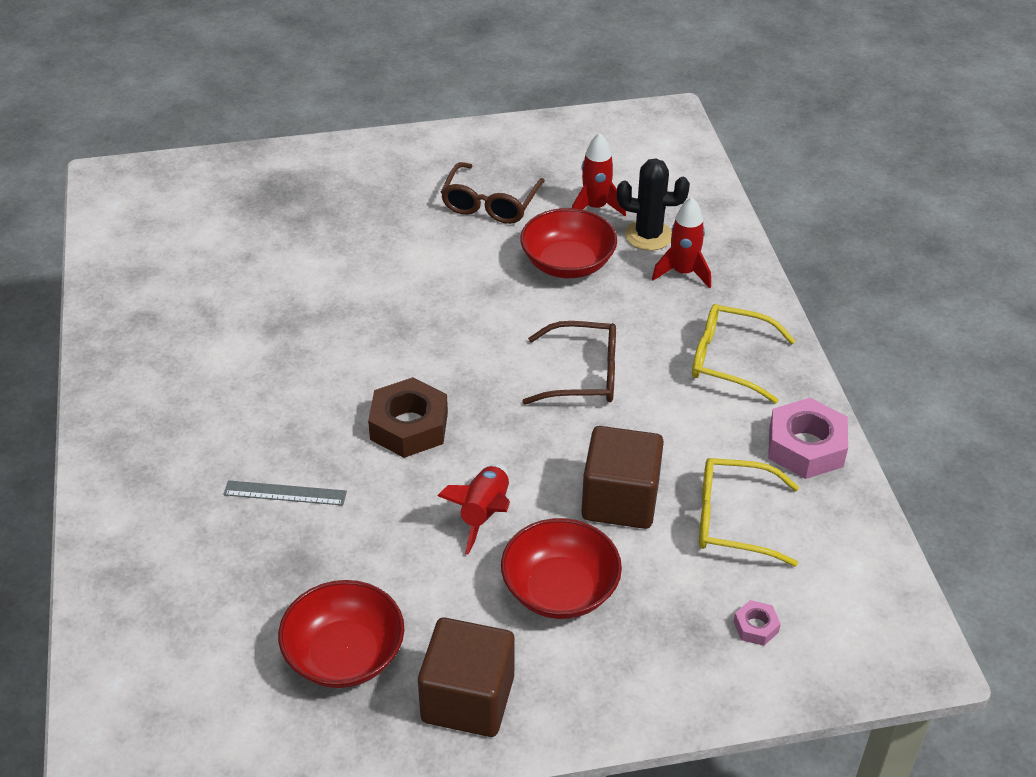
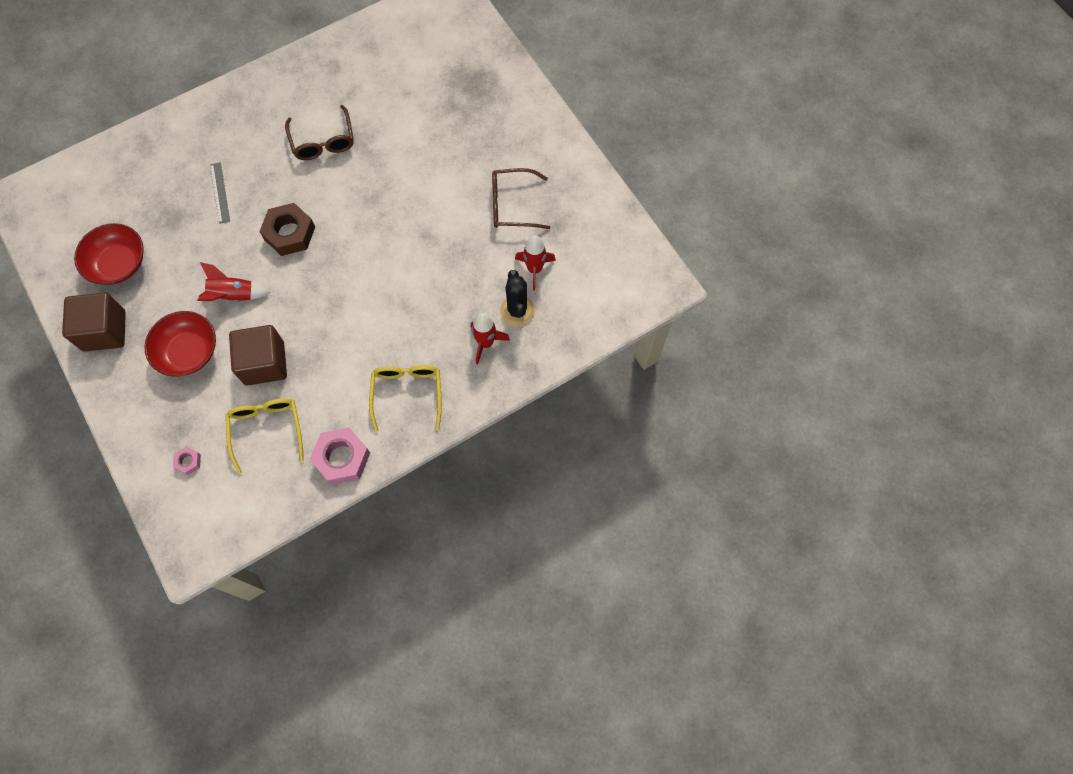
camera: 70 degrees right, 25 degrees up
(567, 263) = (468, 270): red bowl -> none
(583, 375) = (364, 312): brown glasses -> brown glasses (323, 141)

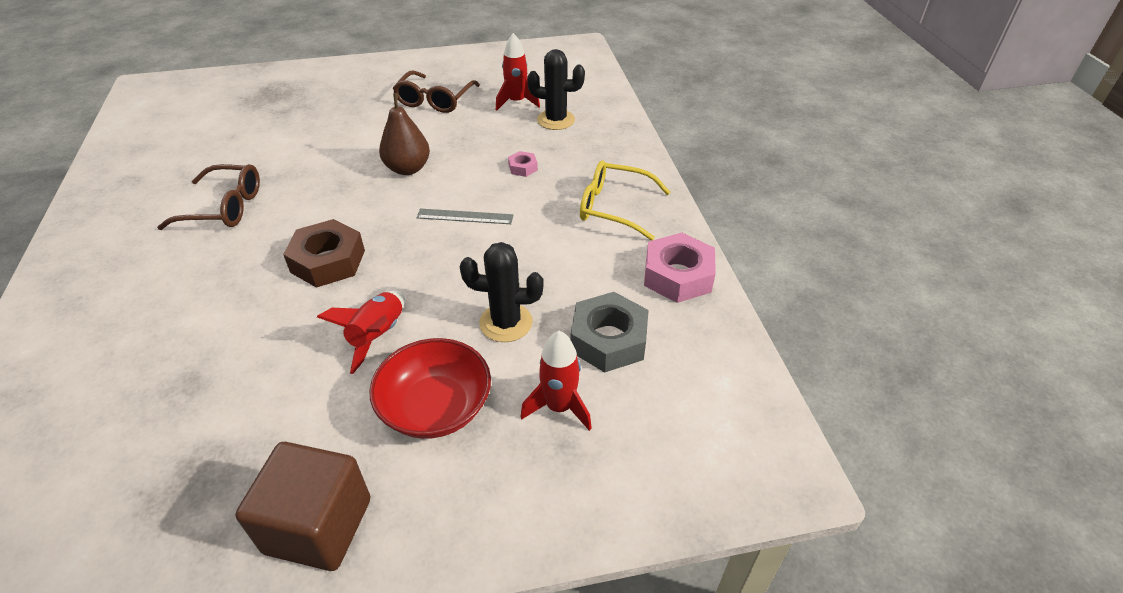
camera: 70 degrees left, 25 degrees down
(118, 264) = (204, 477): red bowl -> none
(188, 461) = (625, 444): pink nut -> pink nut (523, 168)
(220, 192) = (198, 319): grey ruler -> grey ruler (465, 216)
(264, 363) = (506, 323): brown cube -> black cactus
(267, 430) = (608, 340): yellow glasses -> grey nut
(407, 231) = (408, 169): none -> brown pear
(486, 343) = (581, 145): red rocket -> red rocket (559, 407)

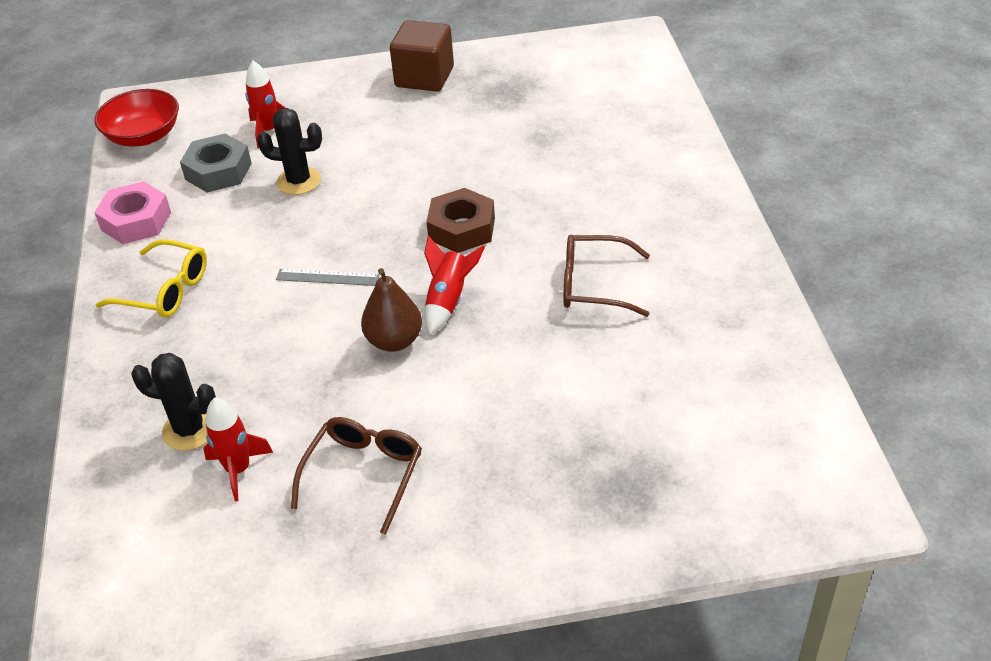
camera: 175 degrees left, 0 degrees up
(377, 336) = (404, 170): red rocket -> red rocket (448, 300)
(436, 407) = (356, 129): red bowl -> red bowl (144, 136)
(523, 168) = (253, 343): pink nut -> none

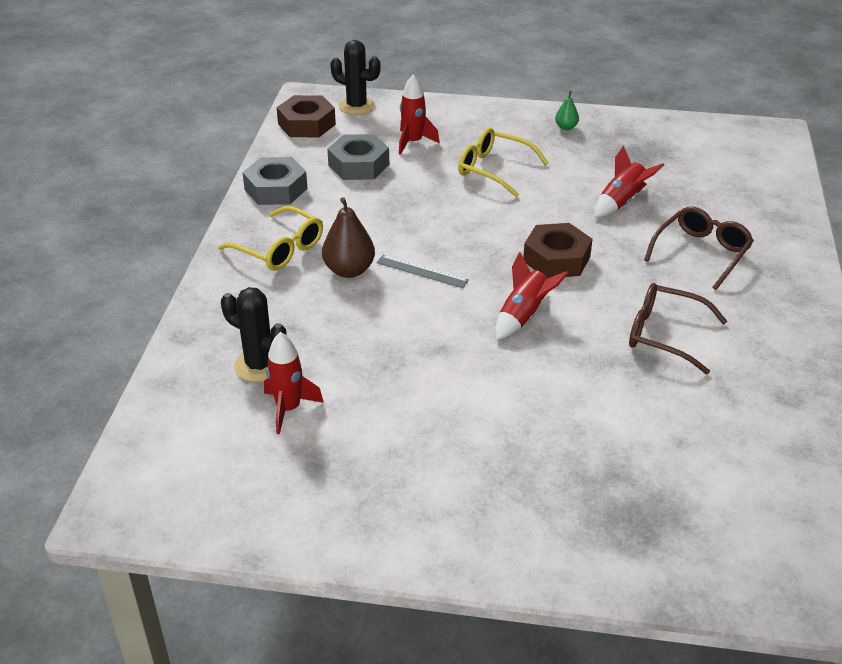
camera: 15 degrees right, 5 degrees down
(136, 221) = (276, 189): pink nut -> grey nut
(144, 136) = (306, 124): red bowl -> brown nut
(298, 181) = (424, 188): black cactus -> black cactus (356, 106)
(364, 474) = (396, 441): brown glasses -> brown glasses (701, 253)
(365, 143) = (494, 169): none -> yellow glasses
(394, 341) = (462, 337): brown pear -> brown pear (349, 270)
(424, 77) = (566, 127): brown cube -> green pear
(507, 149) = (621, 202): none -> red rocket

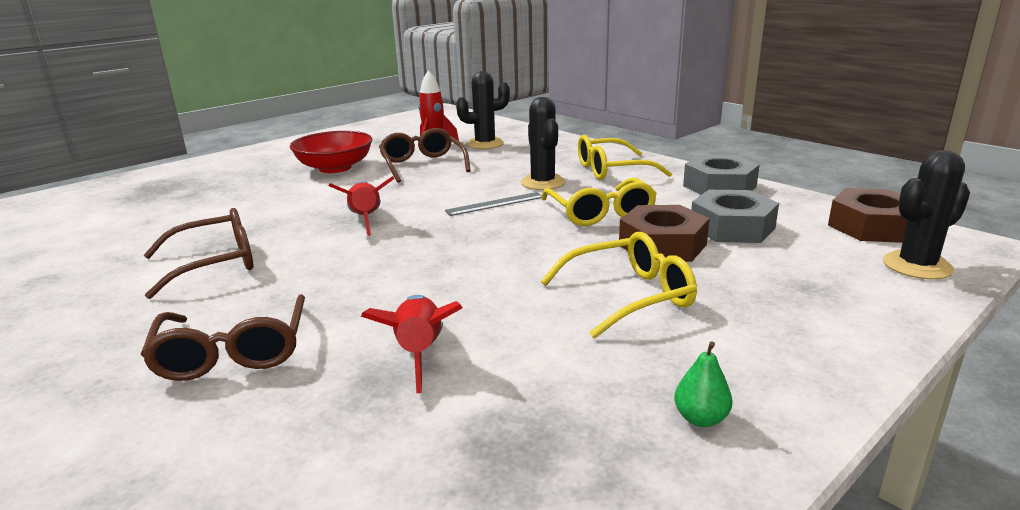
camera: 130 degrees right, 15 degrees down
(349, 270) = (543, 183): brown pear -> black cactus
(372, 368) = (422, 165): none -> brown glasses
(387, 218) = (600, 213): none -> yellow glasses
(413, 142) = (764, 270): red rocket -> none
(442, 427) = (335, 168): none -> red bowl
(556, 259) = (402, 261): brown nut -> brown nut (662, 245)

